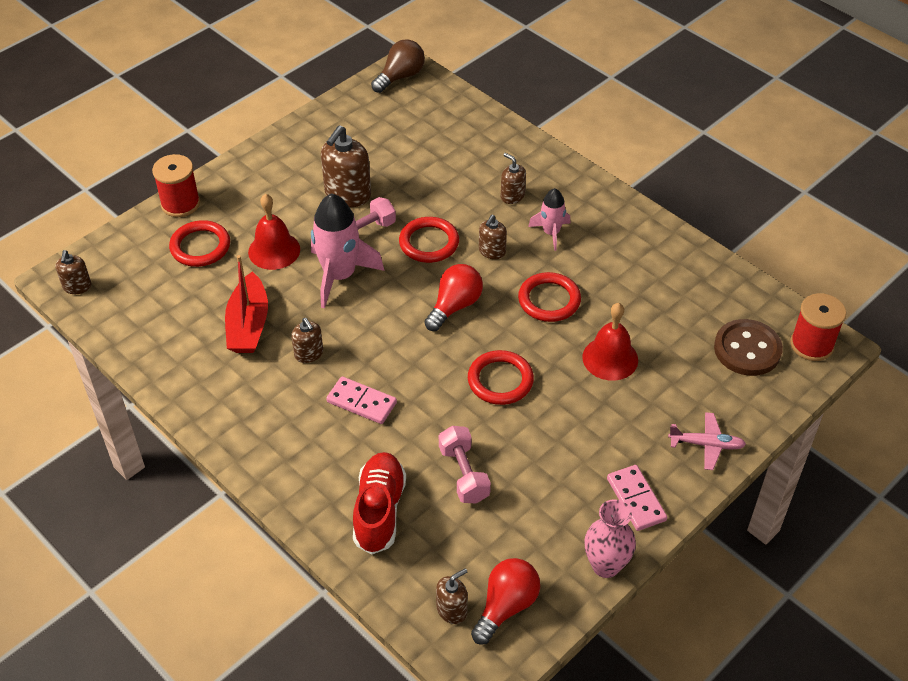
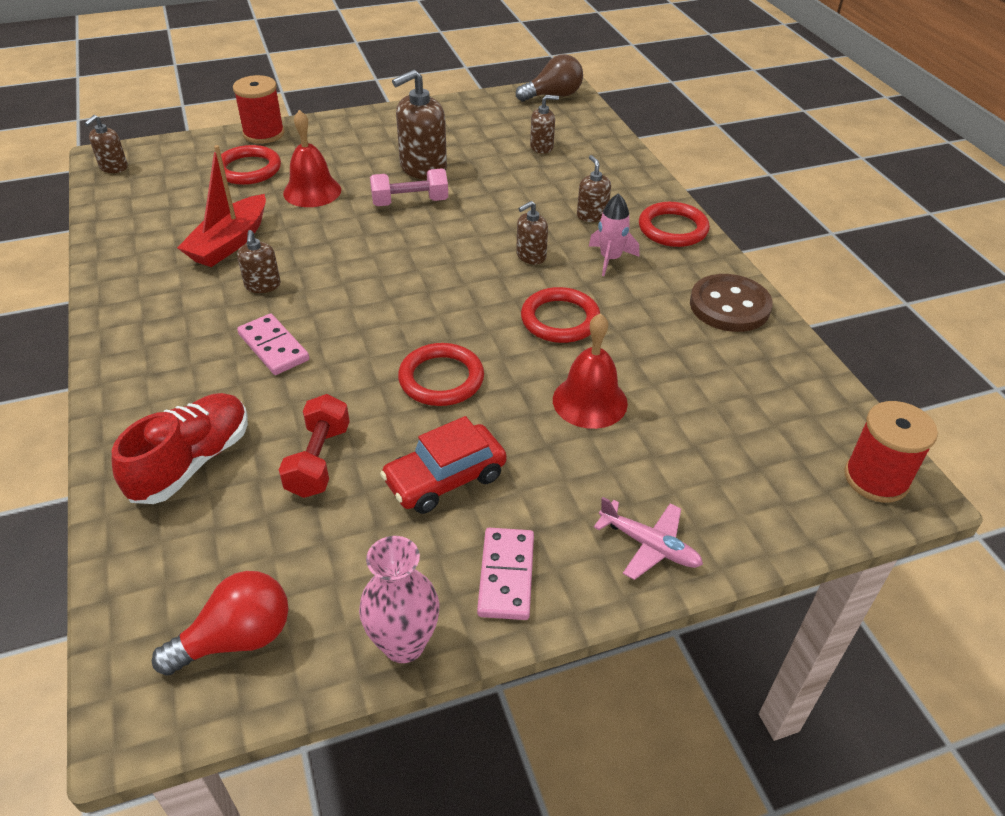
camera: 25 degrees right, 5 degrees down
(340, 276) = (355, 230): pink rocket -> none
(429, 243) = (470, 229): red ring -> red ring (673, 229)
(452, 610) = (170, 612): brown soap dispenser -> brown soap dispenser (542, 147)
(454, 306) = (449, 292): red light bulb -> none
(463, 474) = (318, 460): pink dumbbell -> red dumbbell
(555, 452) = (445, 479): none -> red car
(747, 349) = (778, 453): brown button -> brown button (729, 306)

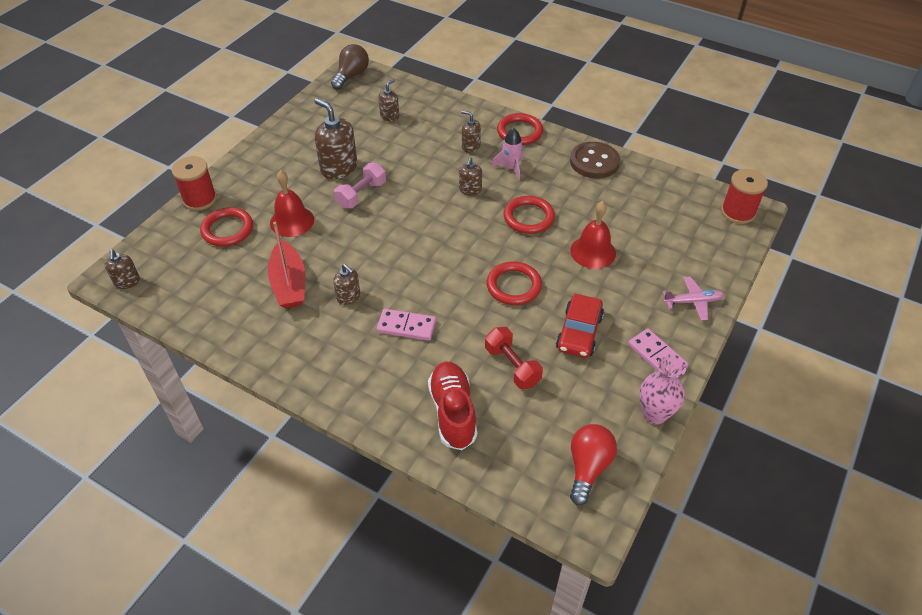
camera: 40 degrees left, 5 degrees up
(423, 168) = (339, 168): brown soap dispenser -> brown soap dispenser turned 120 degrees clockwise

